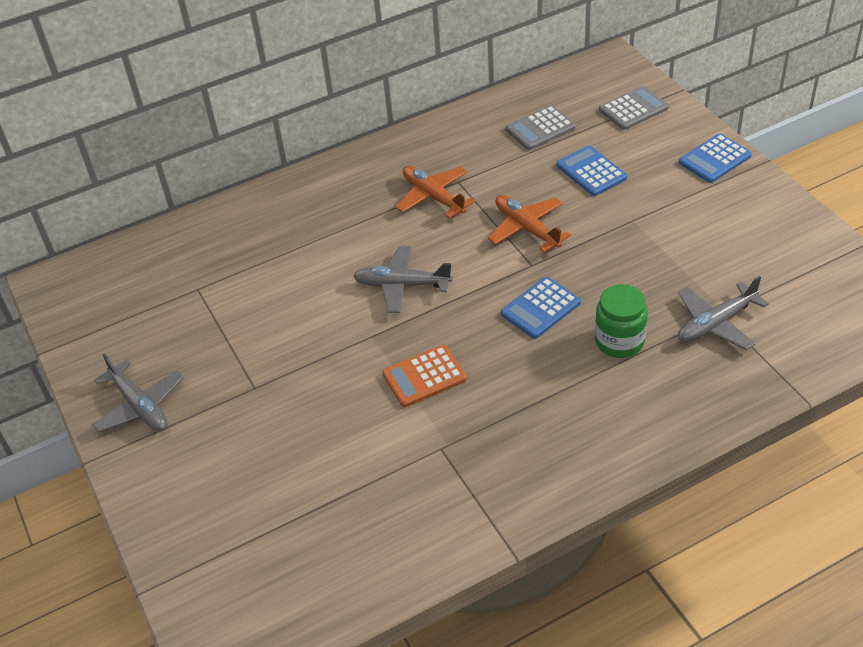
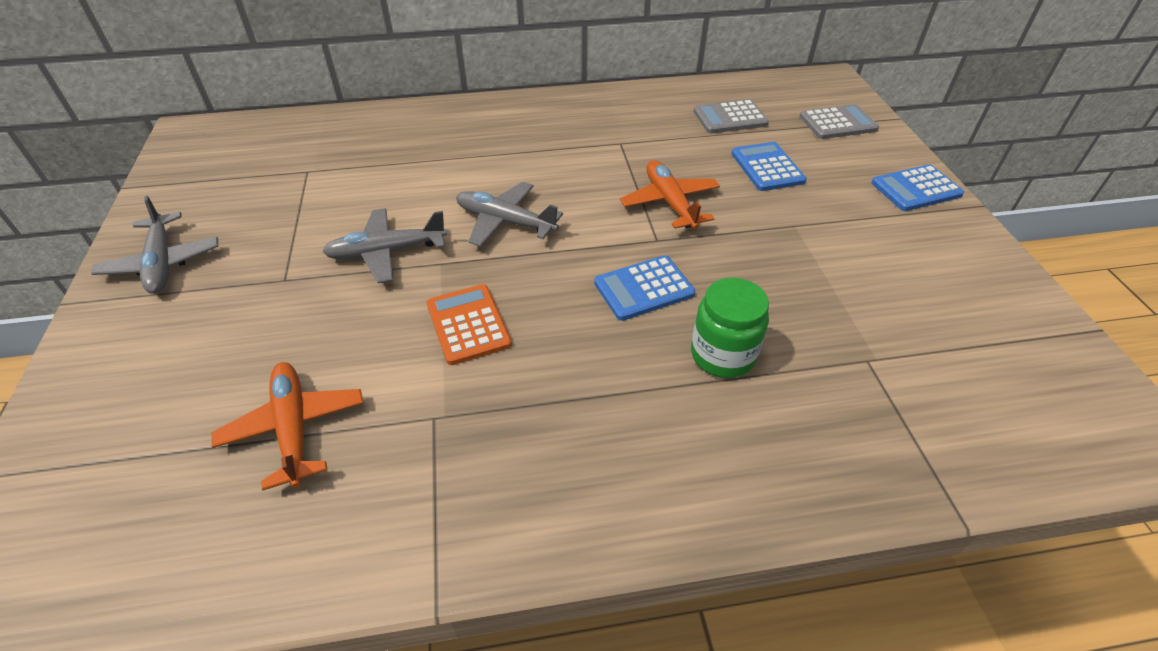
camera: 15 degrees right, 0 degrees up
(424, 377) = (468, 324): orange calculator -> orange calculator turned 75 degrees clockwise
(433, 196) = (587, 150): orange plane -> orange plane (294, 428)
(716, 323) = (859, 371): grey plane -> grey plane (386, 252)

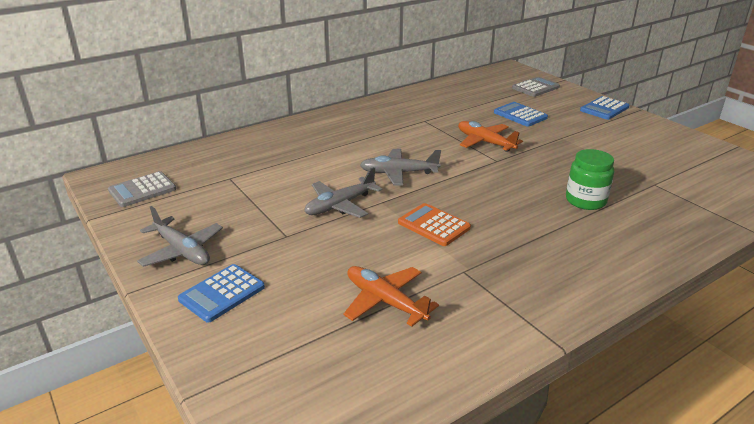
camera: 25 degrees left, 15 degrees down
(644, 288) = (514, 184): blue calculator -> blue calculator (222, 293)
(730, 118) = (475, 96): grey calculator -> grey calculator (142, 190)

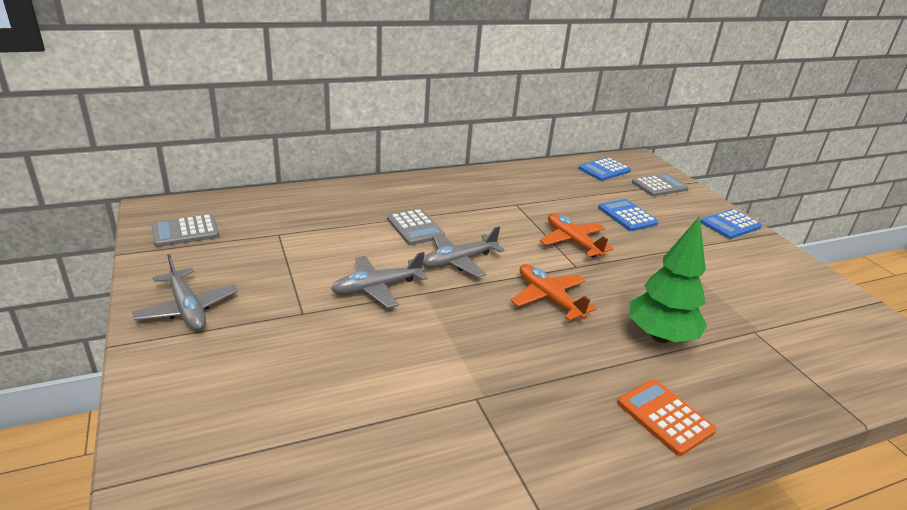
camera: 10 degrees right, 0 degrees up
(222, 293) = (201, 368): blue calculator -> blue calculator (604, 170)
(348, 153) = (415, 228): none -> grey calculator
(385, 301) = (369, 417): orange plane -> orange plane (548, 298)
(398, 173) = (459, 261): grey plane -> grey plane turned 45 degrees counterclockwise
(433, 225) = (468, 333): orange calculator -> orange calculator (665, 417)
(585, 201) = (660, 336): green jar -> green tree

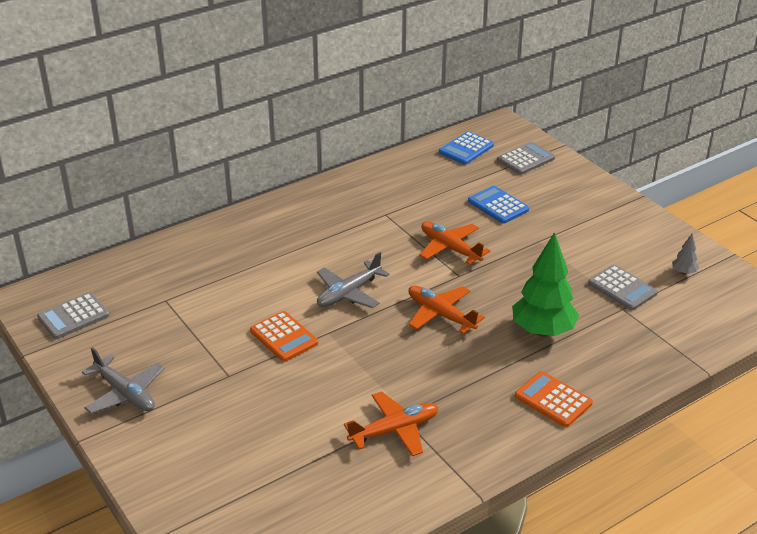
camera: 10 degrees left, 5 degrees up
(377, 288) = (284, 337): grey plane -> orange calculator
(415, 228) = (294, 264): grey calculator -> grey calculator (622, 288)
(462, 412) = (395, 430): none -> orange plane
(730, 225) = (599, 195): blue calculator -> none
(824, 308) = (683, 272): none -> grey tree

